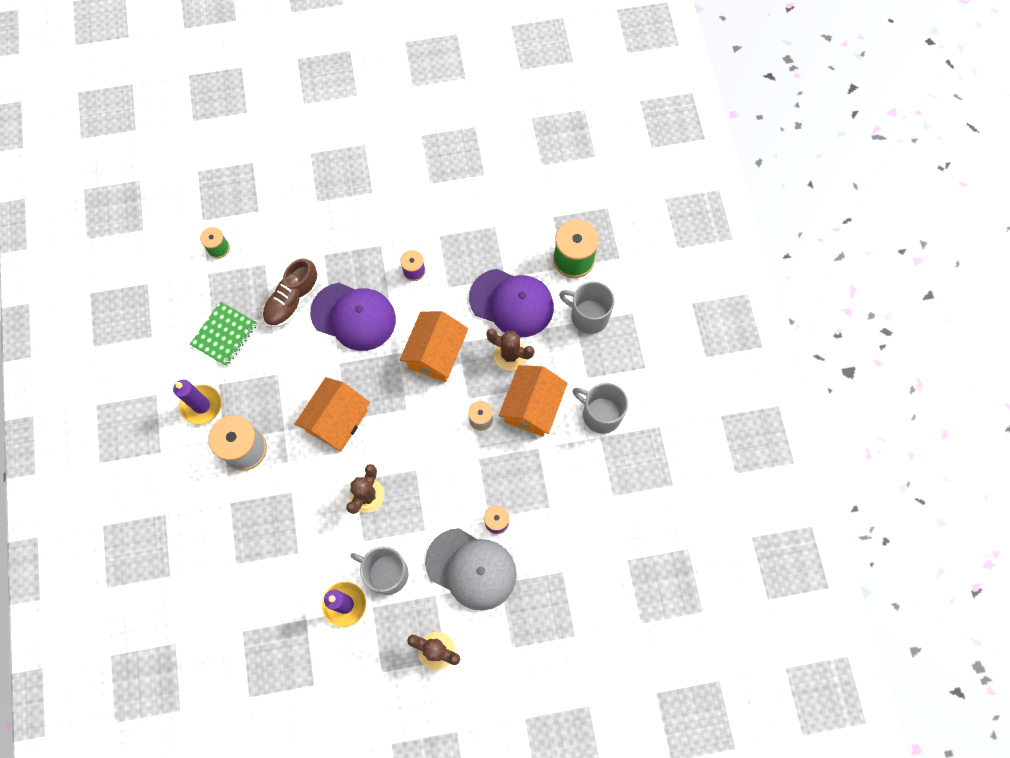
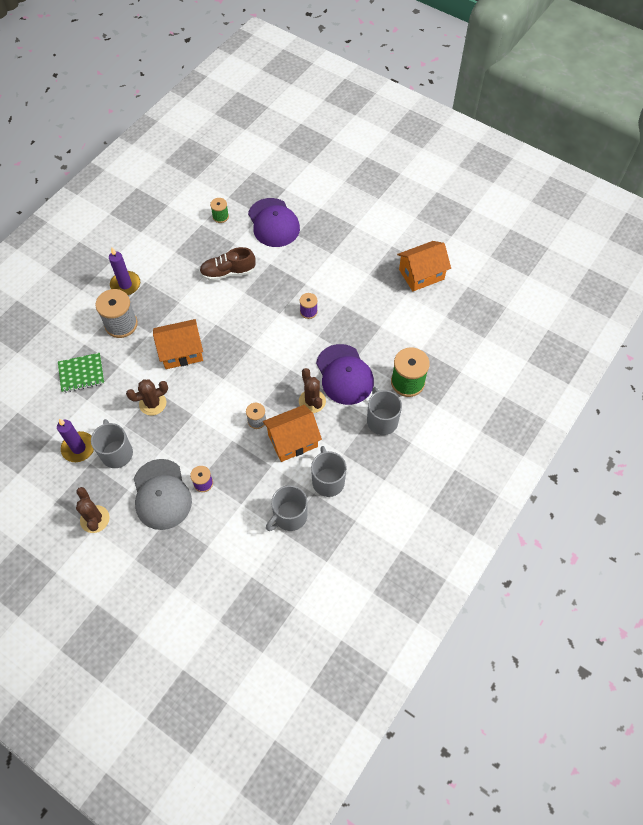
camera: 45 degrees right, 10 degrees down
(224, 335) = (175, 260): green notebook -> green notebook (81, 373)
(353, 316) = (250, 307): purple cap -> purple cap (273, 223)
(436, 354) = (271, 364): orange house -> orange house (421, 274)
(602, 477) = (289, 516): none -> grey mug

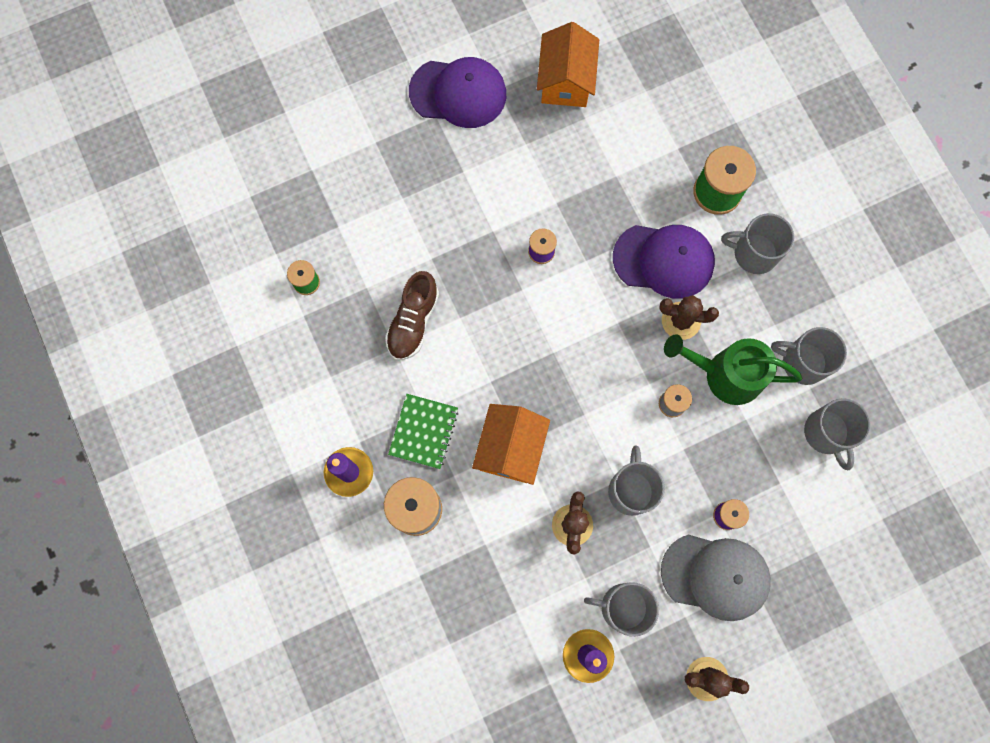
camera: 60 degrees left, 15 degrees up
(81, 373) = (469, 601): green notebook -> green notebook (423, 431)
(190, 424) = (631, 490): none -> grey mug
(273, 223) = (363, 217): purple cap -> purple cap (458, 93)
(292, 440) = (724, 374): orange house -> green watering can

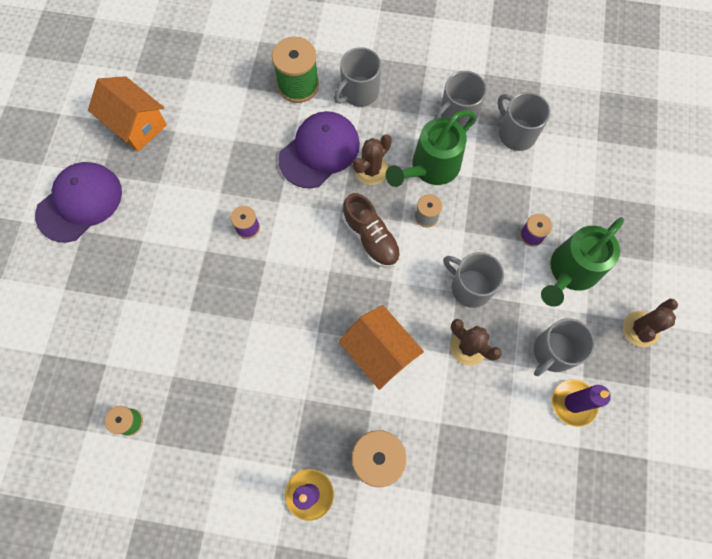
camera: 55 degrees left, 5 degrees down
(413, 321) = (227, 358): brown shoe -> brown shoe (371, 238)
(423, 431) = (320, 410): green notebook -> none
(715, 576) = (570, 272): grey cap -> green watering can
(826, 433) = (516, 133): grey mug -> grey mug turned 150 degrees counterclockwise

